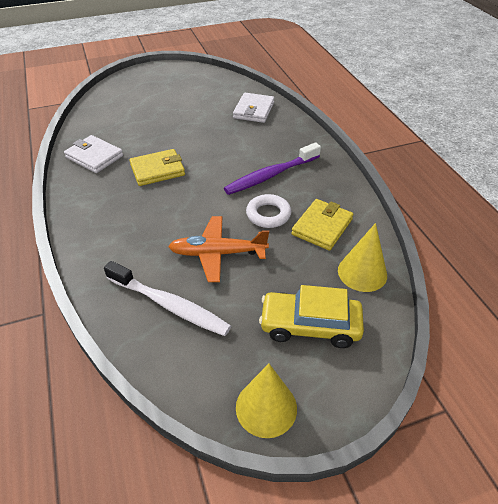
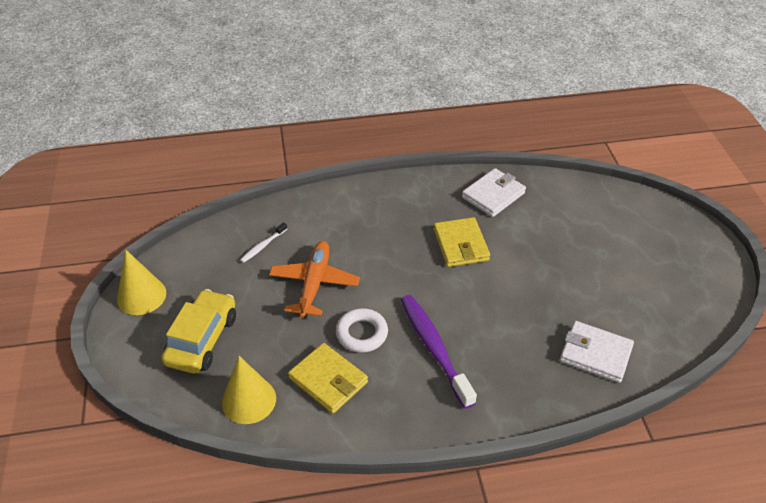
camera: 100 degrees right, 0 degrees up
(169, 305) = (263, 246): white toothbrush -> white toothbrush, size x0.48

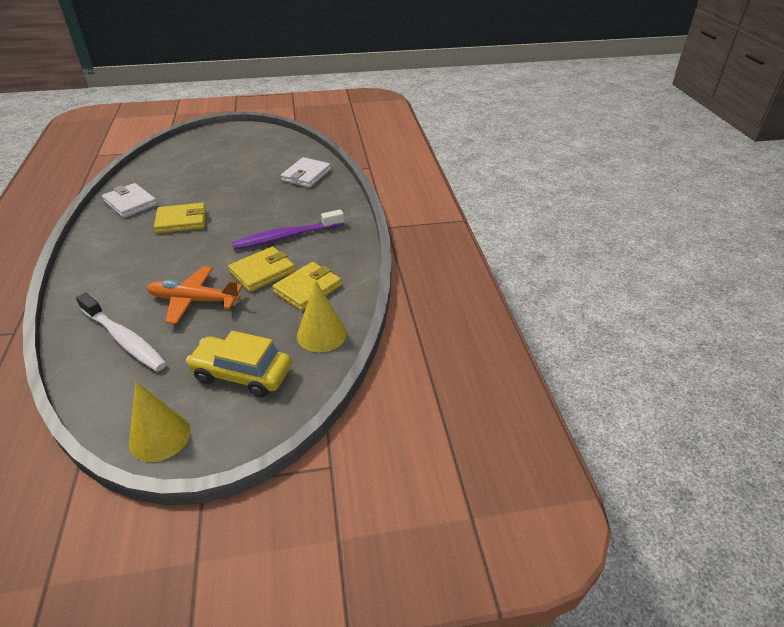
camera: 90 degrees left, 5 degrees down
(263, 246) = (124, 339): white toothbrush -> white toothbrush, size x2.09
(362, 333) = (262, 272): white ring -> yellow wallet

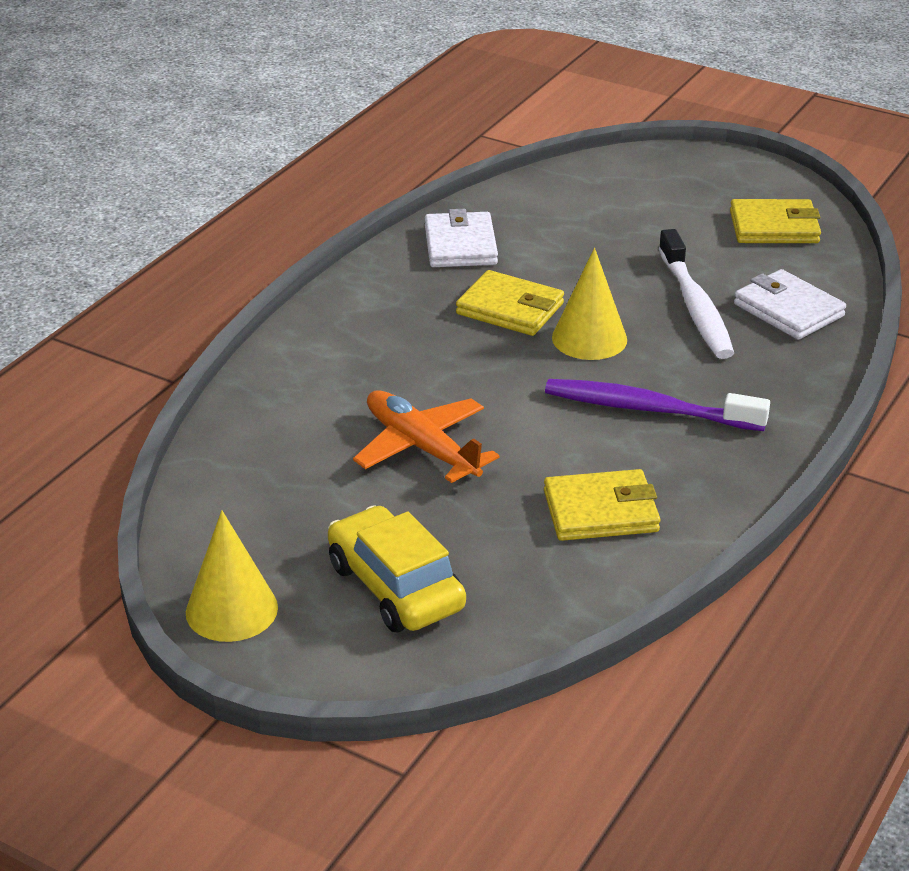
camera: 40 degrees right, 5 degrees down
(124, 339) = (289, 458): white toothbrush -> white toothbrush (695, 307)
(262, 272) = (557, 450): yellow wallet -> yellow wallet (774, 227)
(306, 175) = (788, 310): white wallet -> white wallet turned 75 degrees clockwise
(321, 334) = (555, 591): yellow cone -> yellow cone (589, 338)

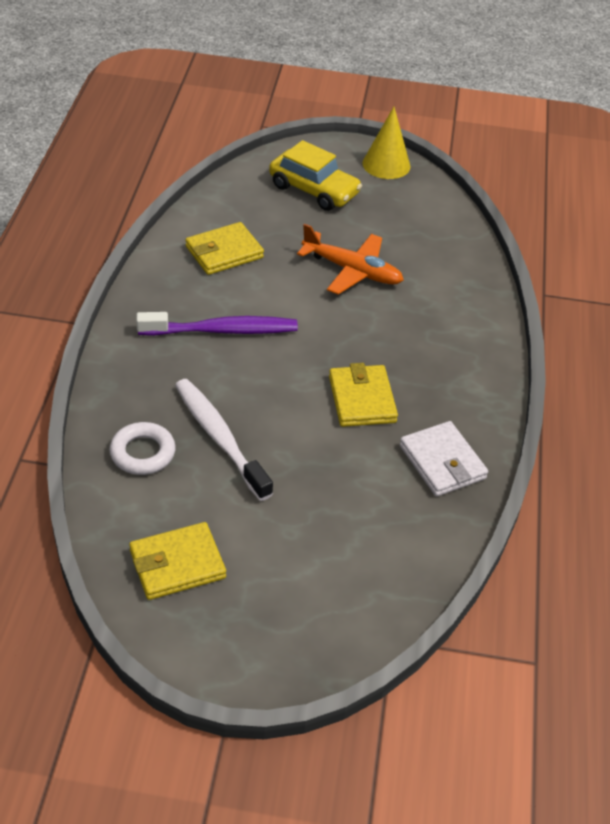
camera: 155 degrees right, 10 degrees up
(510, 309) = (362, 399): yellow wallet -> yellow wallet turned 75 degrees clockwise
(589, 338) = (289, 384): yellow cone -> none
(788, 310) = (143, 453): white wallet -> white ring

